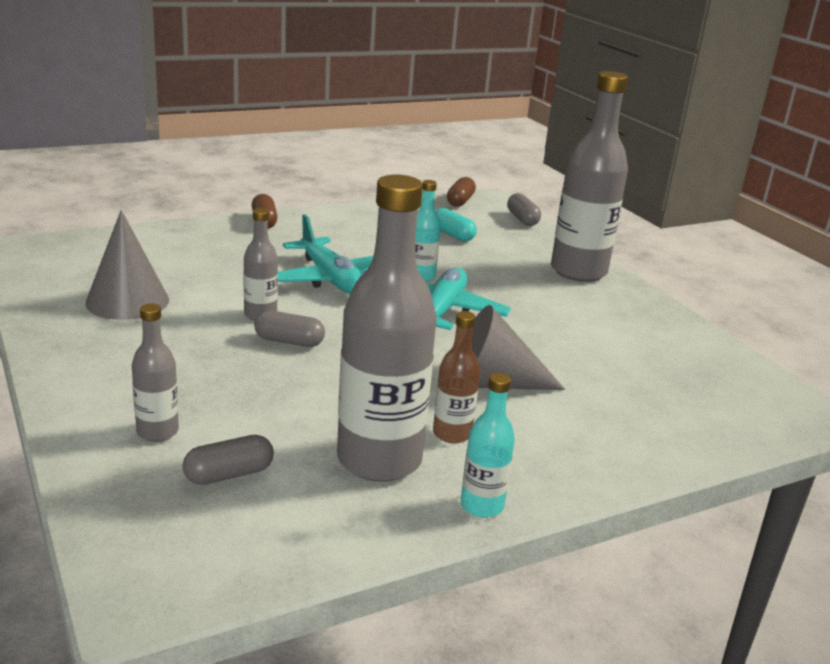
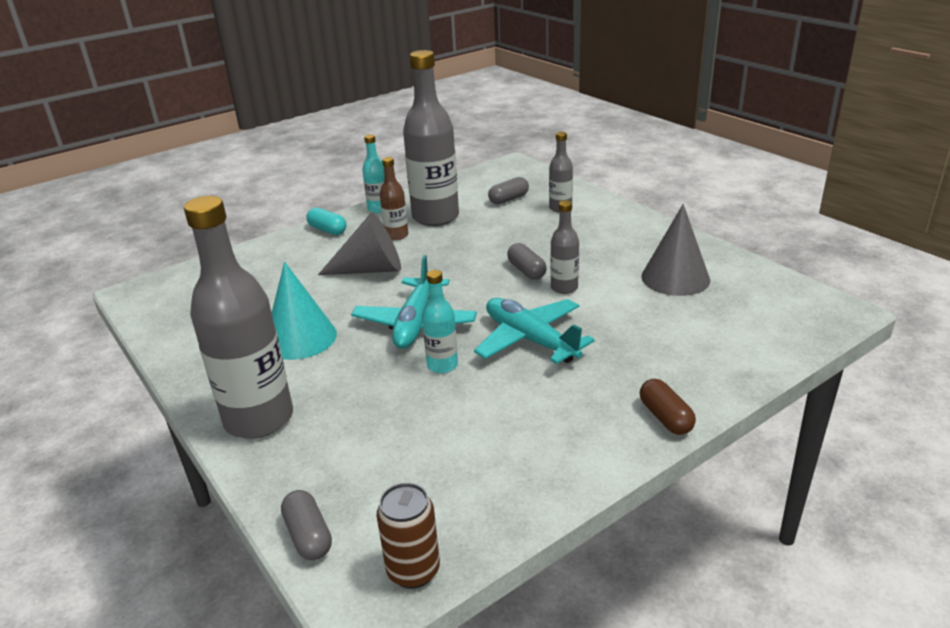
camera: 175 degrees right, 5 degrees up
(289, 341) = (526, 271): grey capsule -> grey capsule turned 60 degrees clockwise
(452, 235) = (416, 456): turquoise capsule -> turquoise capsule (327, 230)
(460, 201) = (413, 571): brown capsule -> brown can
(563, 321) = (300, 338): none -> turquoise cone

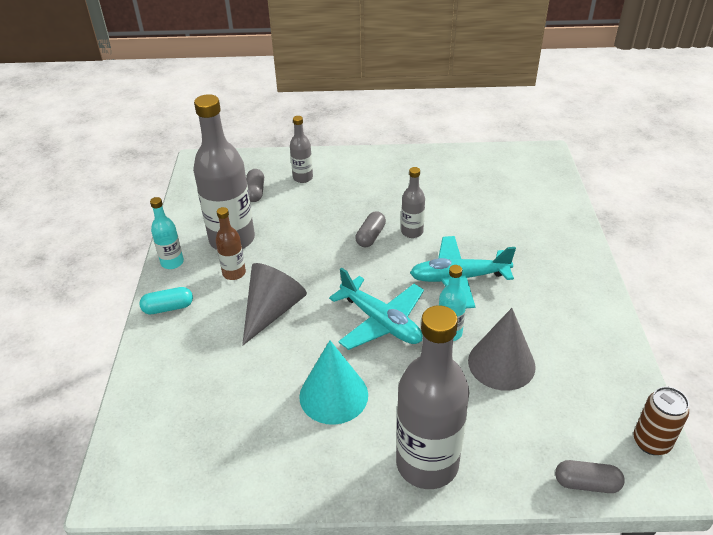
camera: 55 degrees left, 10 degrees up
(526, 271) = (370, 236): grey capsule -> grey capsule turned 75 degrees counterclockwise
(665, 417) = (587, 267): brown capsule -> none
(675, 278) = (451, 184): grey cone -> grey cone (501, 363)

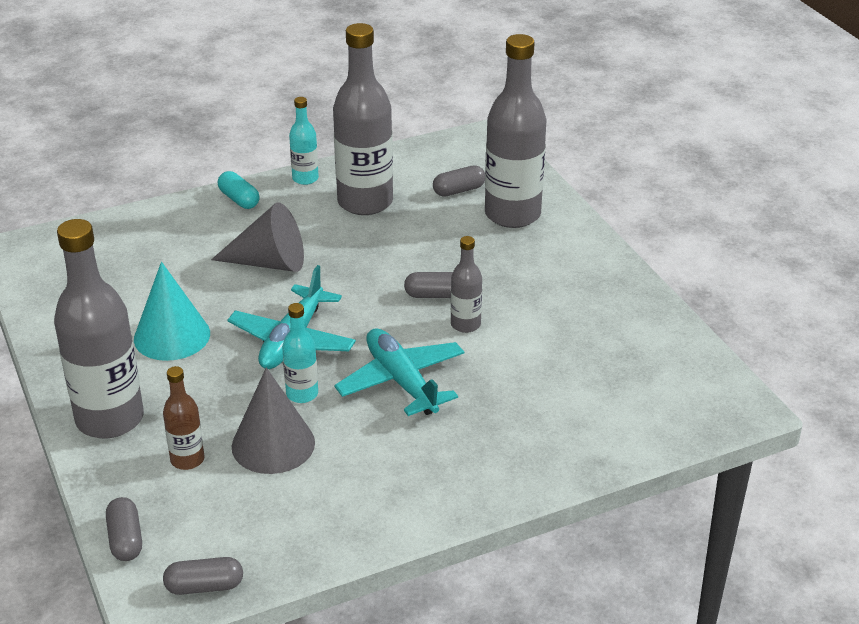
camera: 65 degrees right, 5 degrees down
(234, 273) = (312, 221): brown bottle -> brown bottle (187, 459)
(303, 178) = (512, 214): grey bottle -> grey bottle, size x2.06
(651, 442) = (204, 586): brown can -> grey capsule

